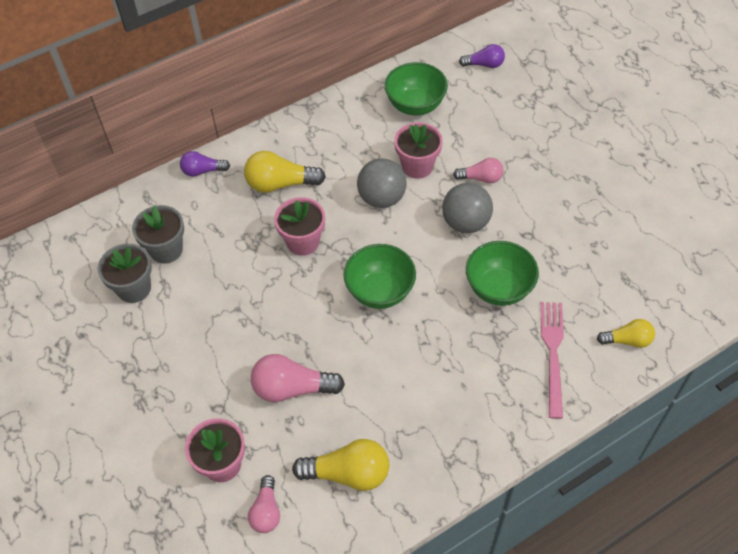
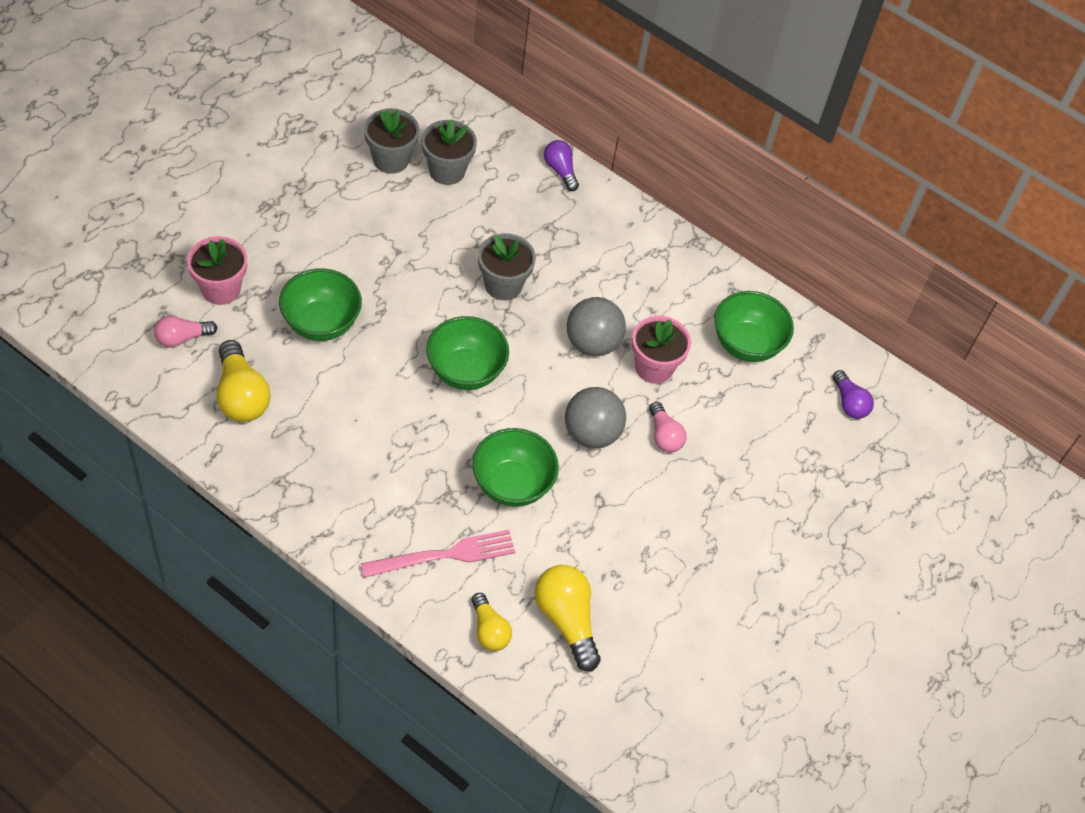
camera: 60 degrees right, 0 degrees up
(280, 184) = (572, 244): yellow light bulb -> yellow light bulb (566, 620)
(292, 388) = (321, 323): pink light bulb -> green bowl
(303, 242) = (503, 285): pink flower pot -> grey flower pot

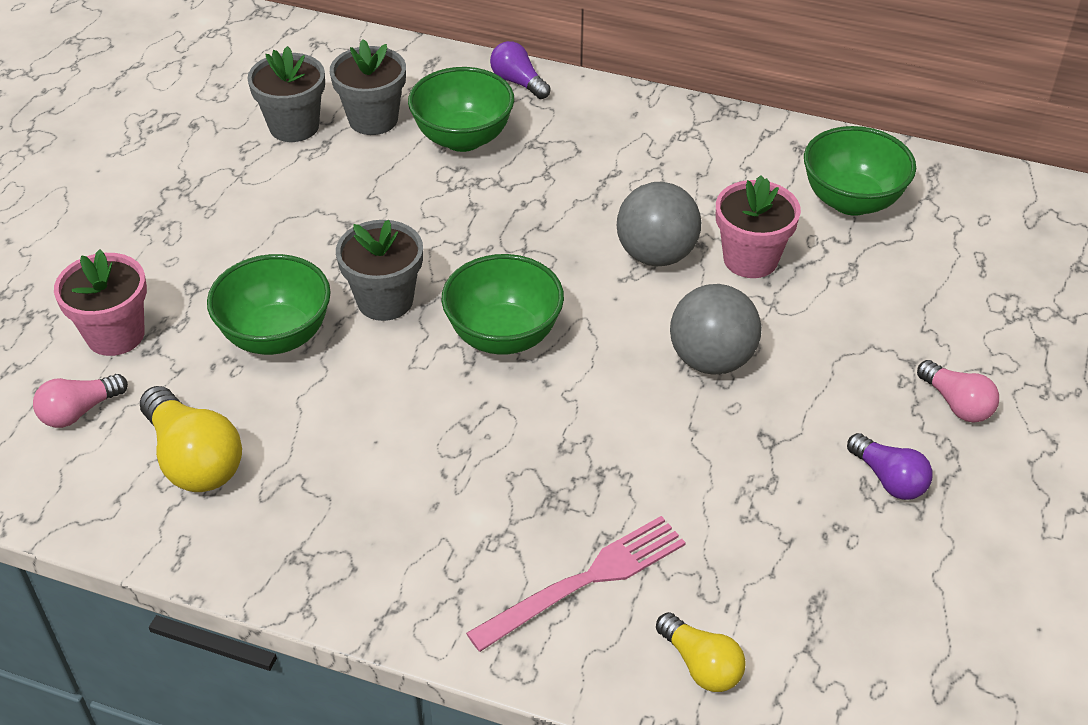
camera: 10 degrees left, 10 degrees down
(503, 285) = (506, 222): grey flower pot -> grey flower pot (385, 300)
(512, 485) = (636, 456): green bowl -> green bowl (463, 138)
(566, 620) = (806, 613): yellow light bulb -> none
(664, 436) = (808, 334): pink light bulb -> pink light bulb (956, 404)
(849, 403) = (1016, 228): purple light bulb -> purple light bulb (889, 479)

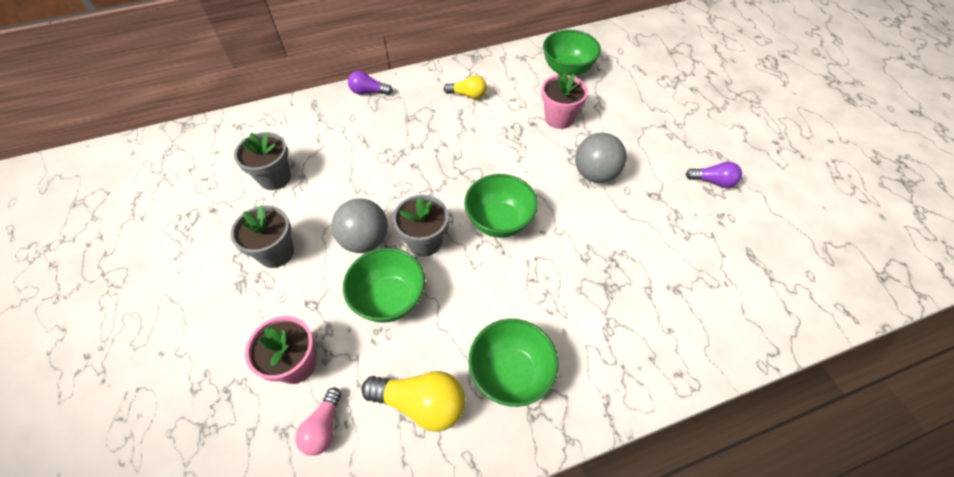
camera: 40 degrees left, 10 degrees up
(373, 119) = (315, 150): grey flower pot -> grey flower pot (276, 252)
(463, 138) = (372, 134): green bowl -> green bowl (511, 373)
(584, 581) = (665, 317): pink fork -> none
(656, 255) = (520, 140): grey ball -> grey ball (365, 240)
(701, 665) = (748, 319): yellow light bulb -> yellow light bulb (468, 95)
(956, 404) = (697, 133): pink light bulb -> none

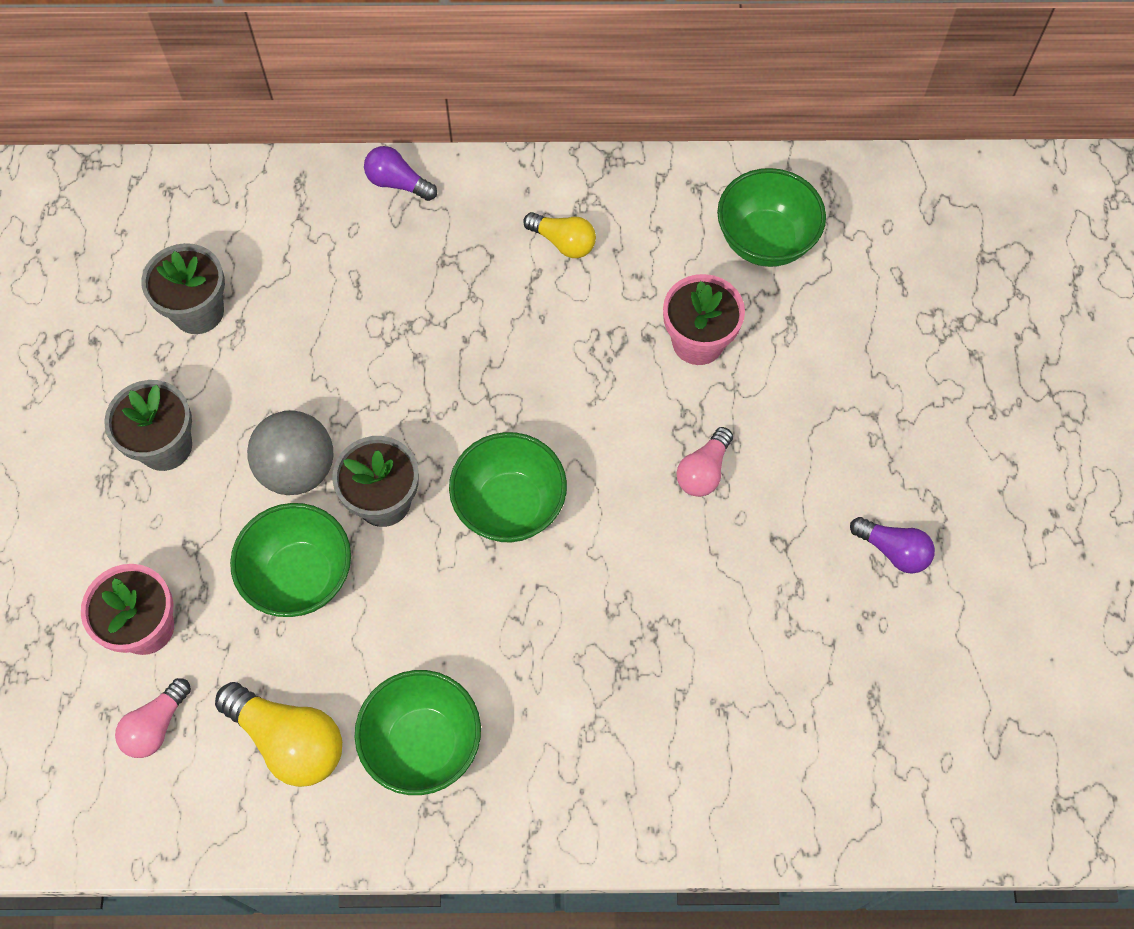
camera: 20 degrees right, 10 degrees up
(595, 174) = (703, 471): grey ball -> pink light bulb

